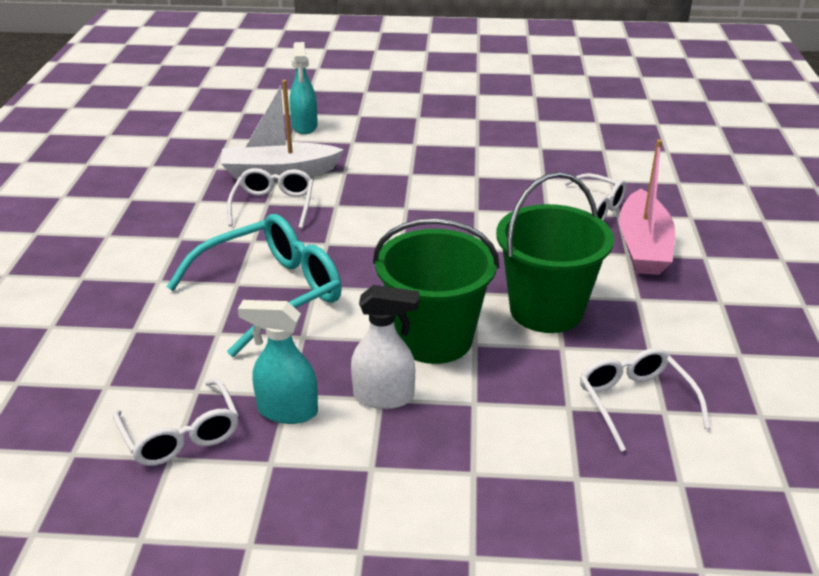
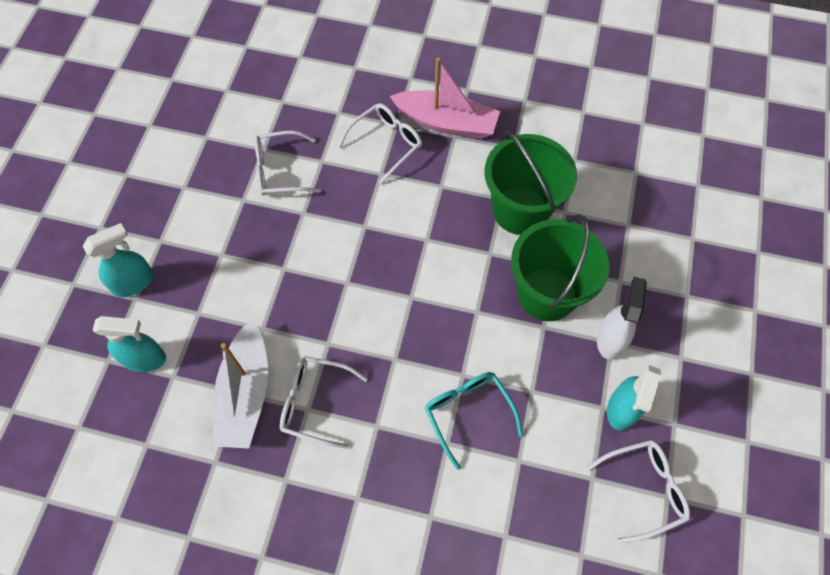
camera: 80 degrees left, 30 degrees up
(271, 293) = (468, 413): turquoise glasses -> turquoise glasses, size x0.62
(374, 112) = (134, 282): none -> turquoise spray bottle
(635, 402) = (627, 185): white glasses -> white glasses (280, 170)

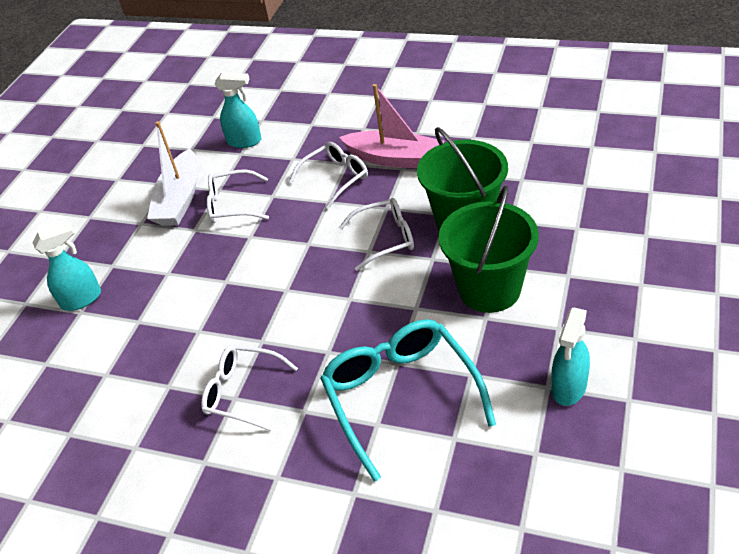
camera: 10 degrees right, 20 degrees down
(145, 359) = (81, 360): turquoise spray bottle -> turquoise spray bottle (245, 141)
(246, 393) = (174, 386): white boat -> white boat (180, 199)
(468, 413) = (401, 396): turquoise glasses -> turquoise glasses, size x1.62
(610, 339) = (557, 325): white spray bottle -> none
(643, 489) = (593, 462): white glasses -> white glasses (385, 239)

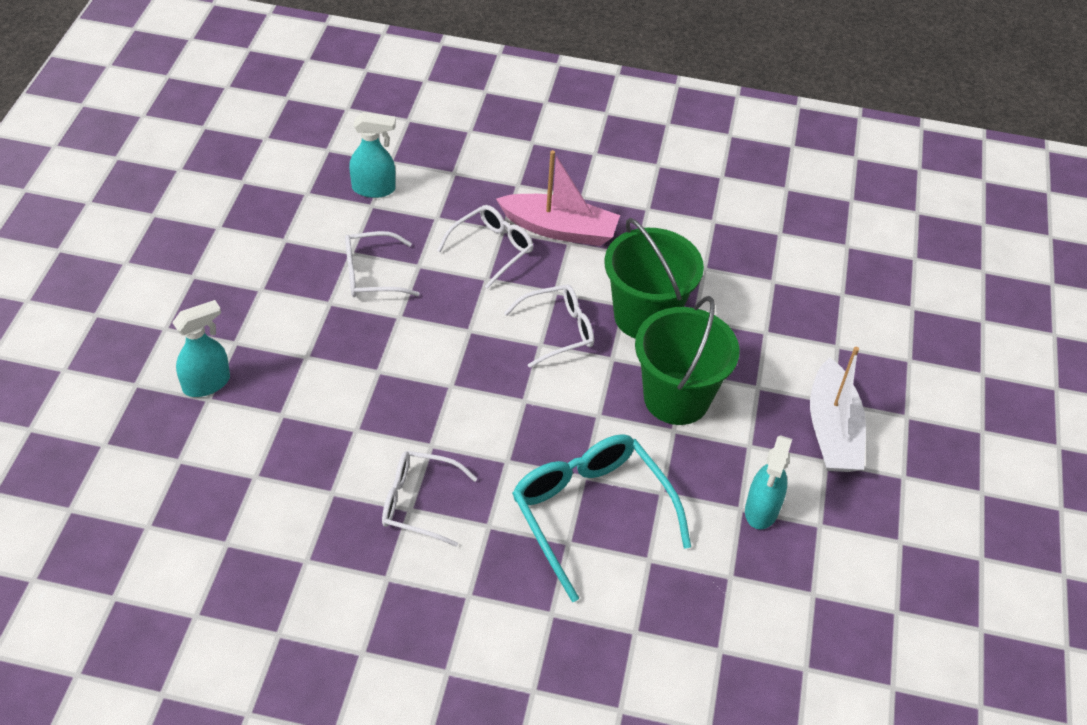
camera: 15 degrees left, 5 degrees up
(180, 199) = (305, 261): white boat -> white boat (832, 431)

